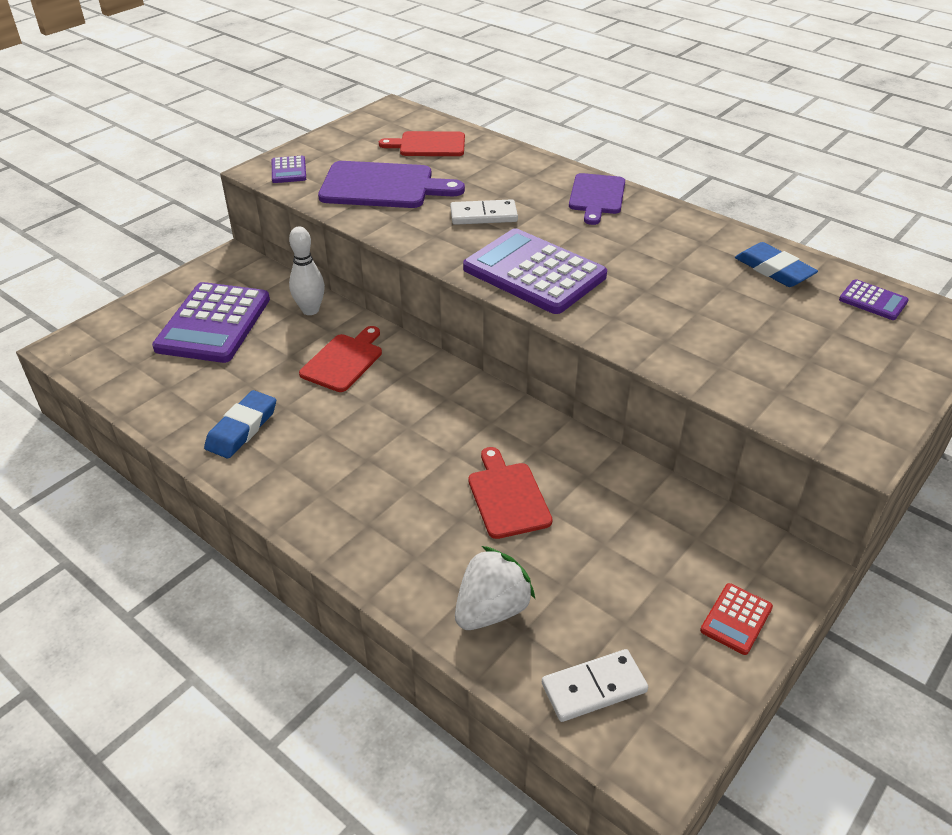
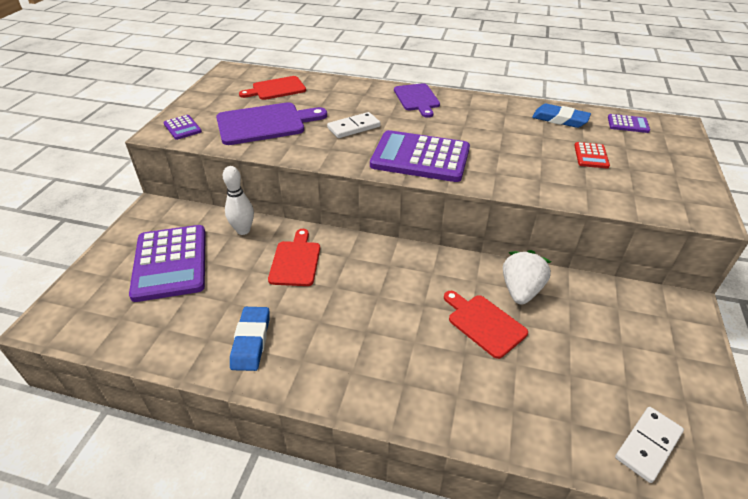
camera: 25 degrees left, 0 degrees up
(491, 610) = (539, 415): white strawberry -> white strawberry (521, 290)
(736, 619) = (685, 355): red calculator -> red calculator (591, 156)

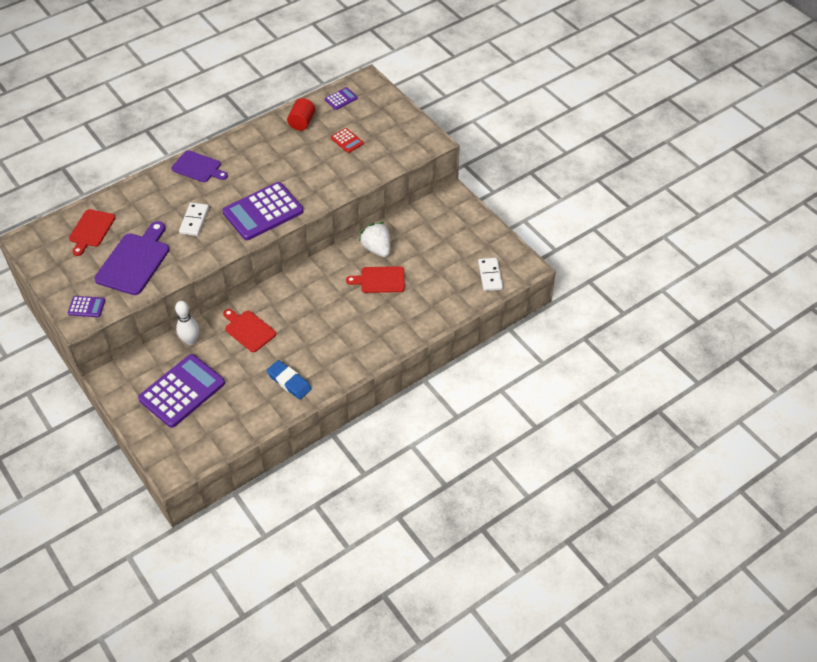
camera: 50 degrees left, 10 degrees up
(170, 263) = (182, 391): purple calculator -> purple calculator turned 75 degrees counterclockwise
(560, 119) = (302, 122): blue eraser -> red cylinder

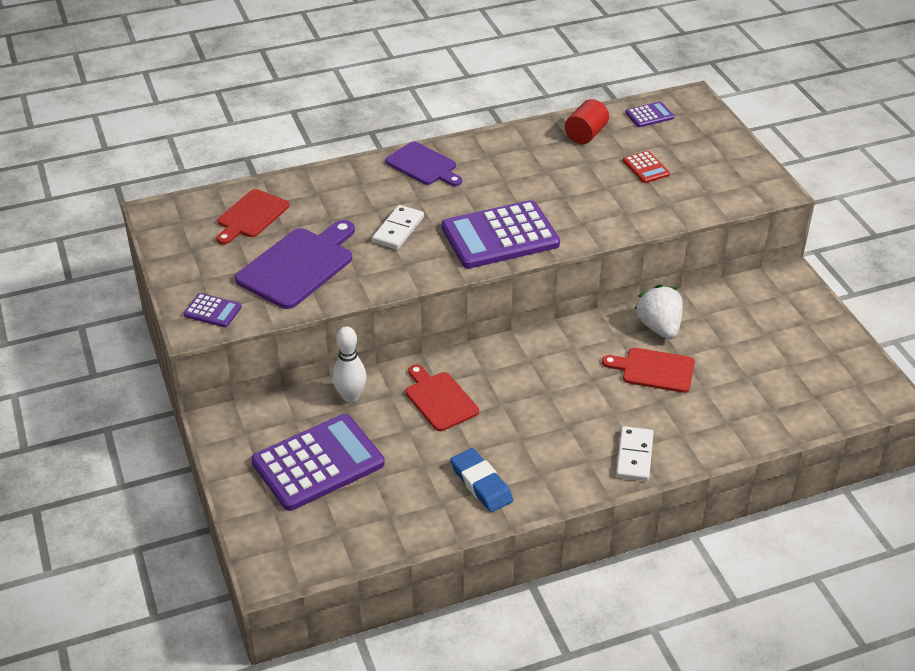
camera: 15 degrees right, 10 degrees down
(490, 275) = (828, 397): white domino -> white domino (634, 456)

